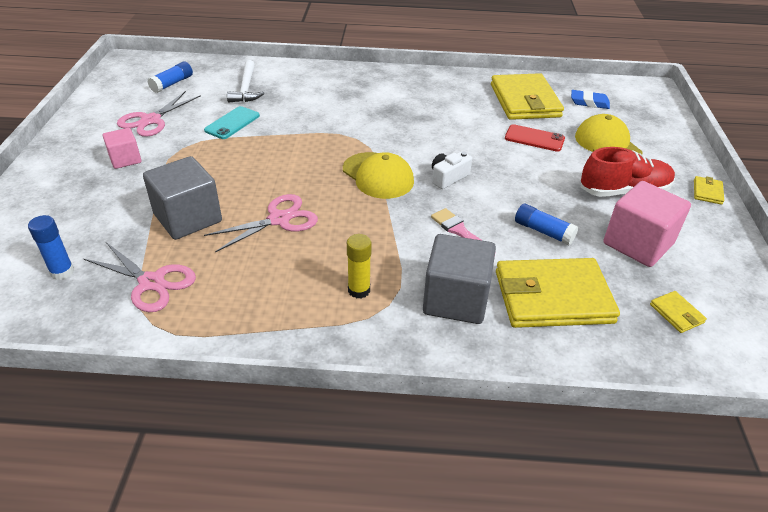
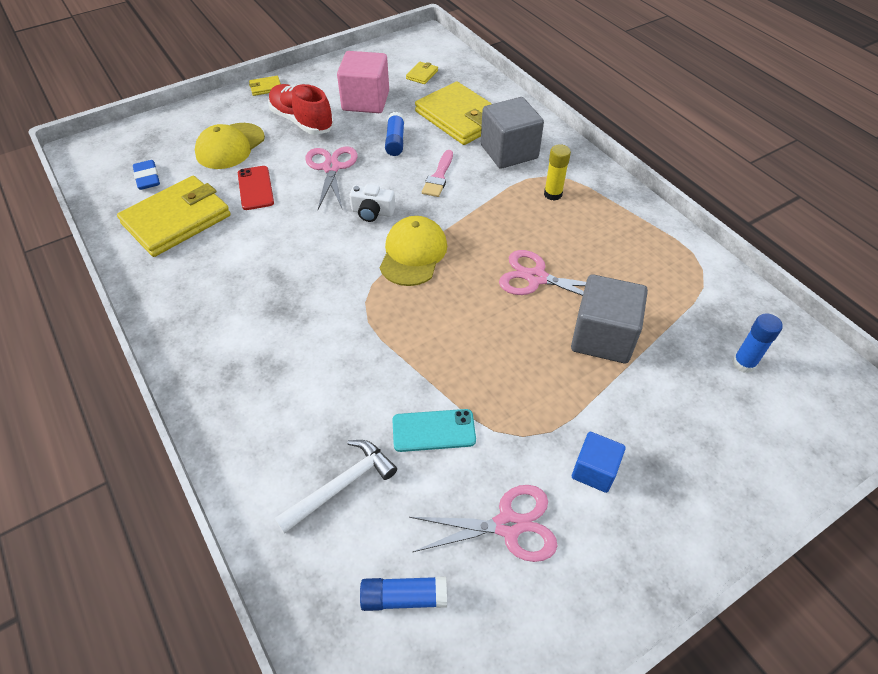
camera: 125 degrees left, 10 degrees up
(125, 159) = (594, 470): pink cube -> blue cube
(151, 282) = (680, 300): pink scissors -> pink scissors (331, 168)

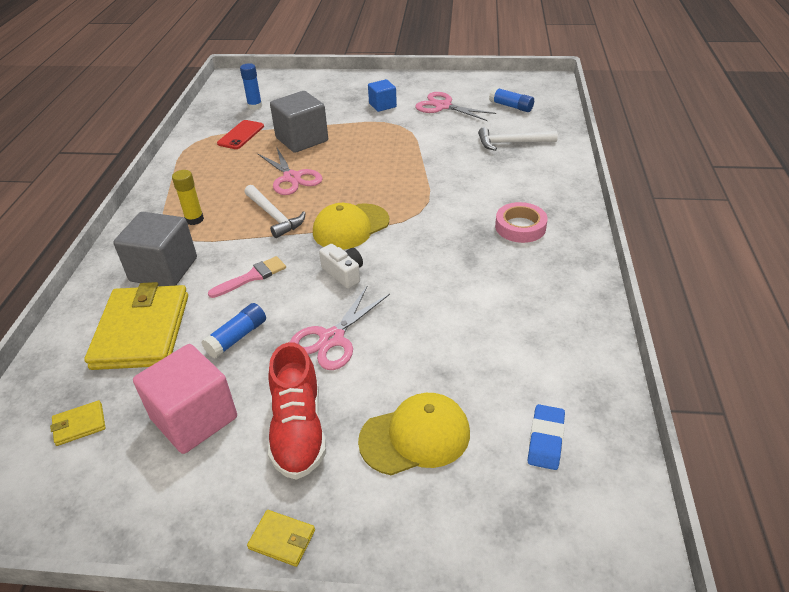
camera: 140 degrees left, 10 degrees down
(177, 220) = (533, 358): yellow wallet -> none
(249, 336) = (520, 227): none -> pink tape
(255, 188) = (427, 355): red phone -> red phone (241, 135)
(433, 430) = (442, 142): turquoise phone -> none
(493, 230) = (274, 216): none -> white hammer

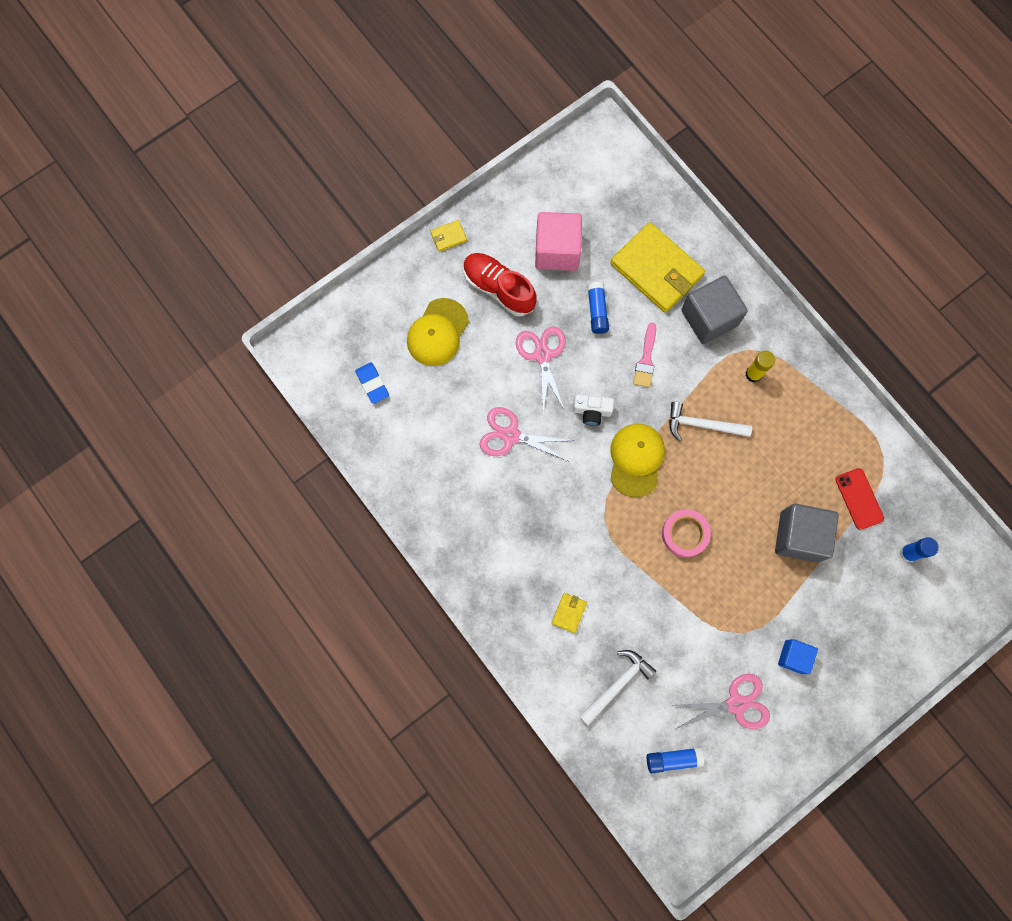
camera: 135 degrees right, 35 degrees up
(79, 424) = (608, 201): yellow wallet -> yellow wallet (569, 612)
(292, 178) = (743, 478): pink scissors -> pink scissors (511, 435)
(520, 227) = (518, 561): pink tape -> pink tape (685, 534)

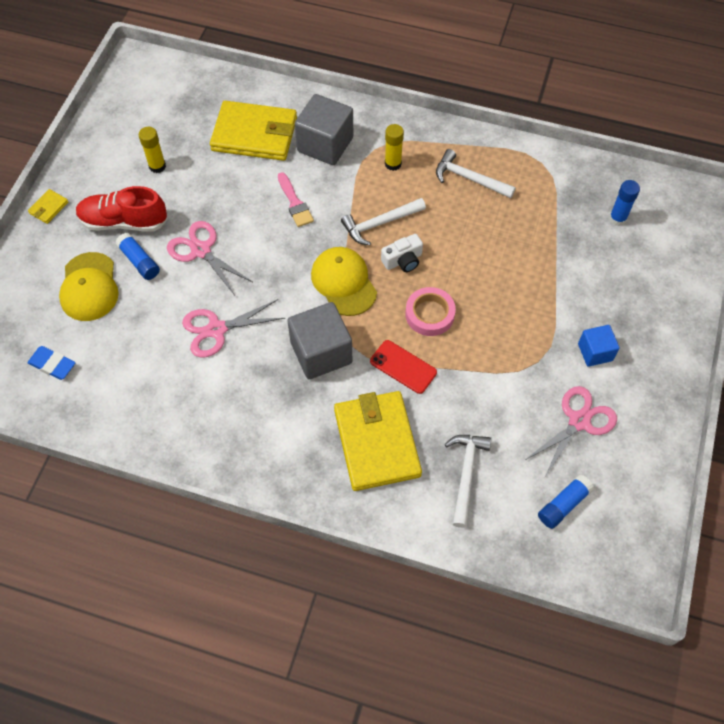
camera: 35 degrees left, 15 degrees down
(557, 251) = (157, 166): pink cube -> yellow glue stick
(569, 612) = (377, 442): yellow wallet -> yellow wallet, size x2.45
(592, 411) = (277, 268): white camera -> white camera (403, 260)
(597, 311) = (225, 191): blue glue stick -> blue glue stick (139, 261)
(799, 536) = (524, 258): grey cube -> grey cube (321, 352)
(808, 431) = (469, 178): none -> white hammer
(859, 499) = (548, 203): red phone -> red phone (403, 367)

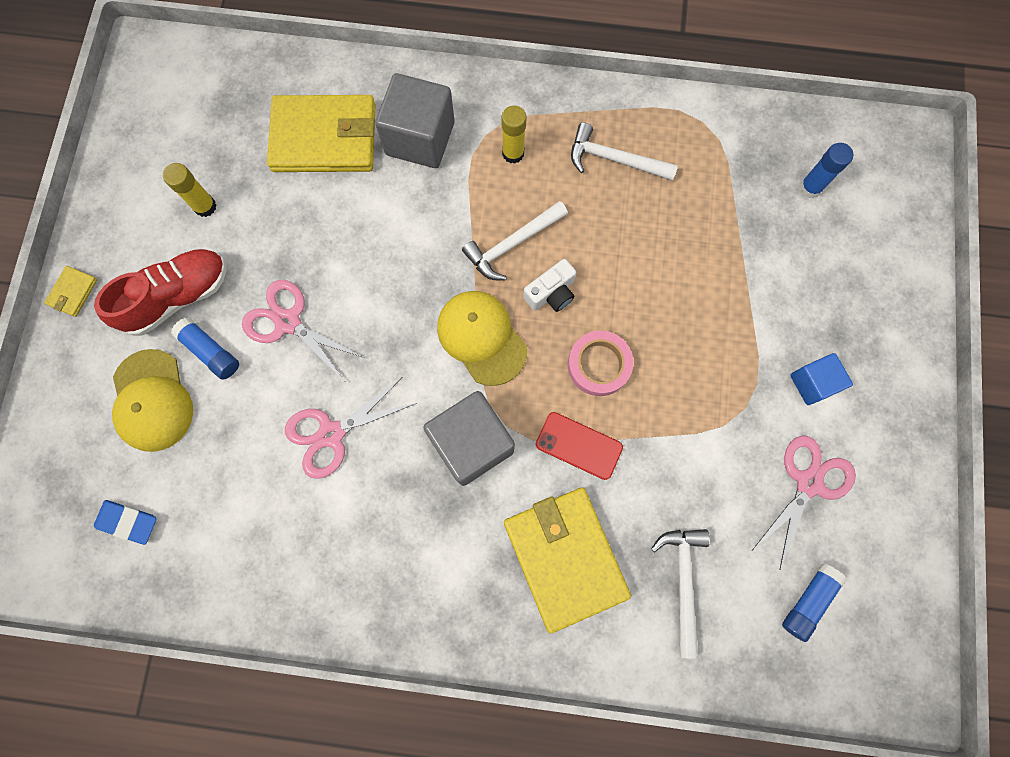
camera: 10 degrees left, 15 degrees up
(124, 222) = (178, 297): red shoe -> red shoe turned 150 degrees clockwise
(295, 203) = (397, 232): pink brush -> none

